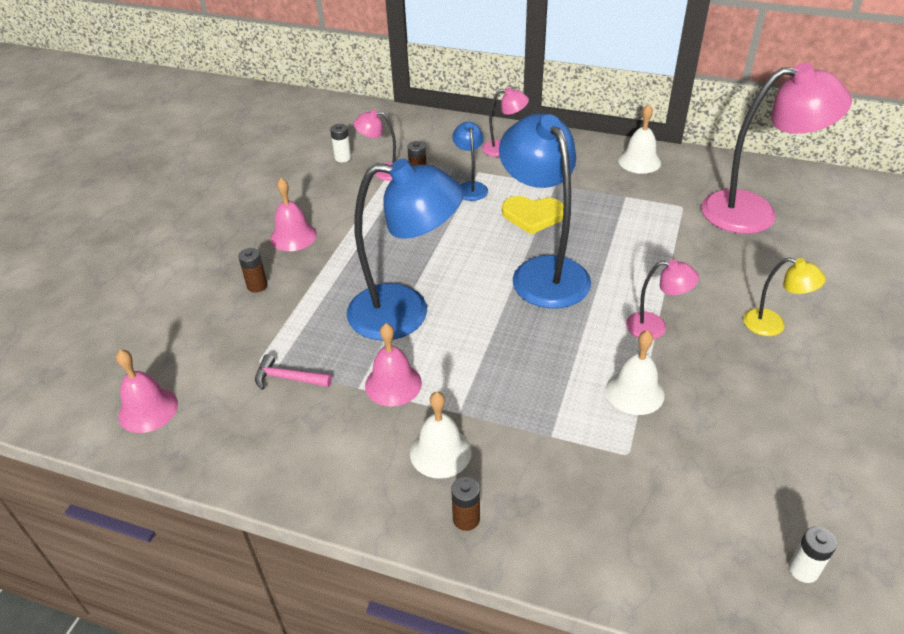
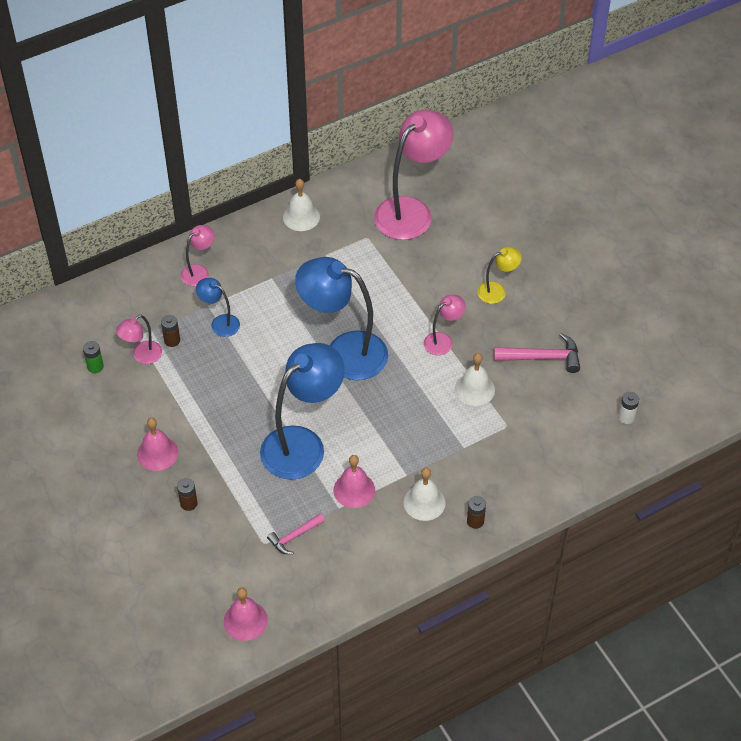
camera: 50 degrees left, 10 degrees up
(343, 158) = (95, 367): white battery -> green battery
(532, 215) = (288, 315): yellow heart -> none
(755, 420) = (542, 358): none -> pink hammer

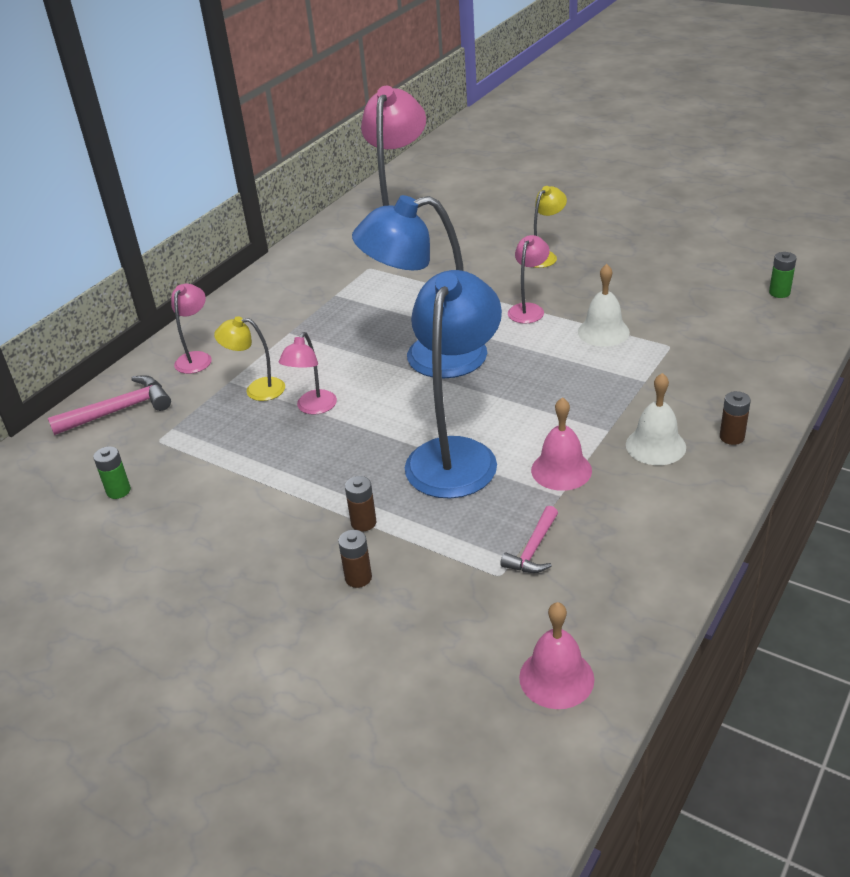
camera: 25 degrees left, 15 degrees down
(142, 356) = (177, 456): pink lamp -> pink lamp (313, 408)
(157, 453) = (271, 543): pink bell -> none
(172, 340) = (207, 427): brown battery -> brown battery (363, 522)
(220, 323) = (257, 389): blue lamp -> yellow lamp
(301, 217) = (282, 278): white bell -> none
(542, 358) = (644, 283): pink hammer -> pink hammer (119, 410)
(626, 417) = (779, 293): white battery -> green battery

